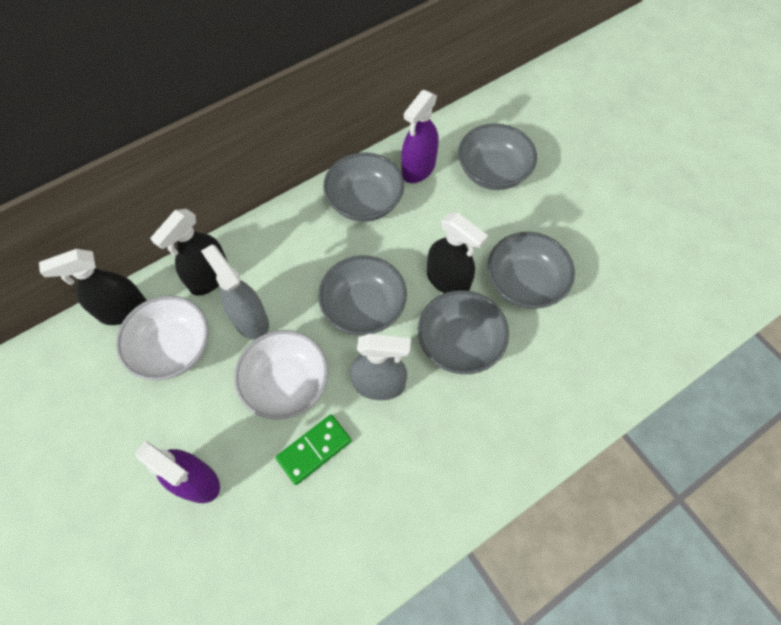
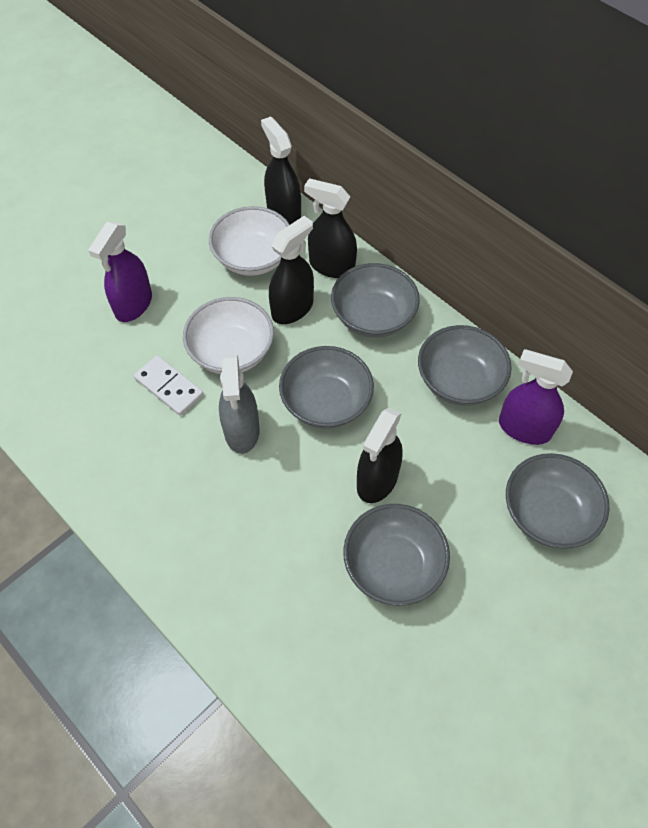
camera: 80 degrees right, 5 degrees down
(250, 320) = (292, 308): grey spray bottle -> black spray bottle
(314, 449) = (169, 387): green domino -> white domino
(459, 343) = (301, 501): grey bowl -> grey bowl (373, 317)

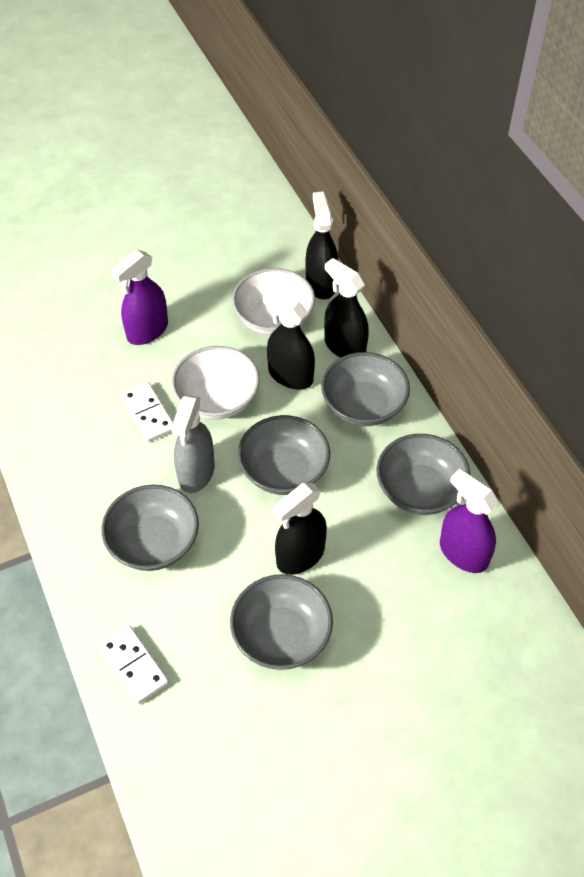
camera: 20 degrees right, 5 degrees down
(262, 648) = (133, 665): none -> white domino
(292, 308) = (290, 376): black spray bottle -> black spray bottle turned 120 degrees counterclockwise
(548, 513) = (449, 638): grey bowl -> grey bowl (153, 543)

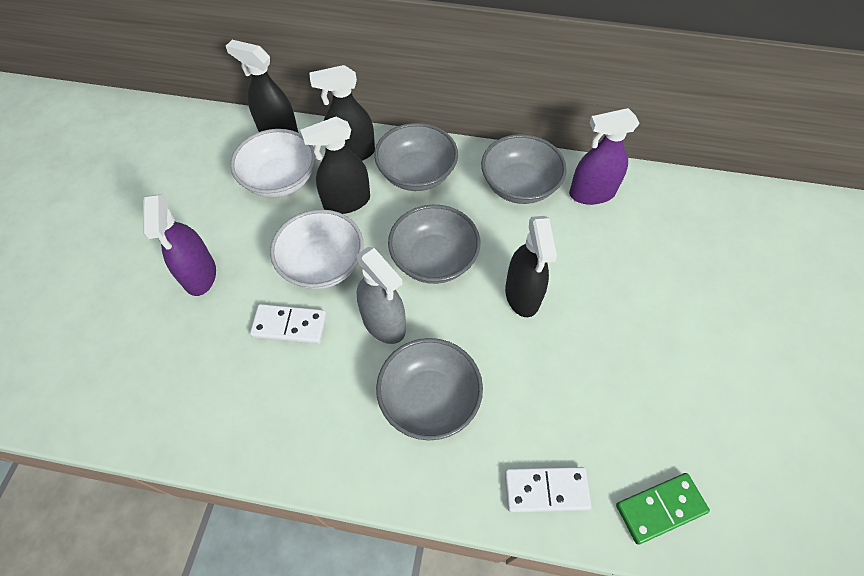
camera: 55 degrees left, 5 degrees up
(174, 759) = (660, 508): none -> green domino
(281, 636) = (588, 352): grey bowl -> none

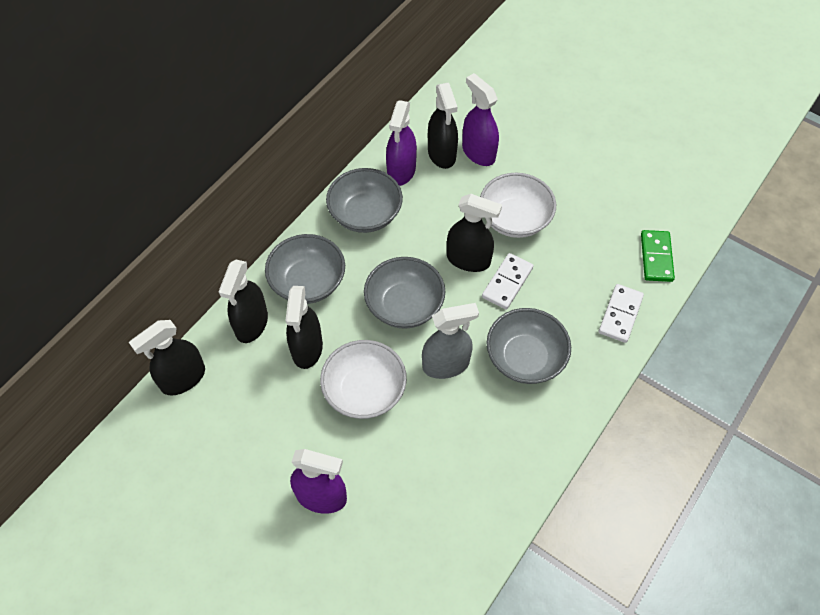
camera: 65 degrees left, 0 degrees up
(280, 180) = (247, 395): white bowl -> white bowl (514, 219)
(290, 325) = (413, 436): white domino -> white domino (507, 282)
(639, 219) = (442, 154): none -> black spray bottle
(667, 251) = (478, 153): none -> purple spray bottle

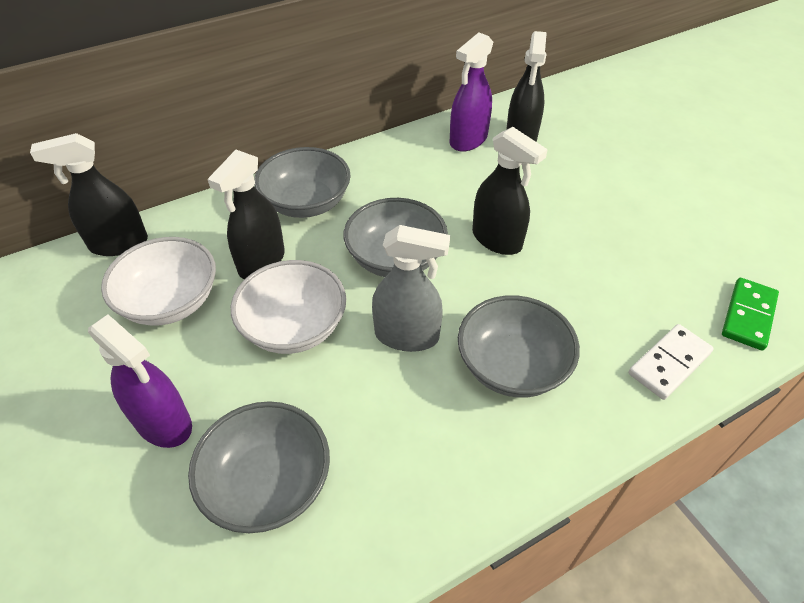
camera: 25 degrees right, 10 degrees down
(251, 324) = (223, 220): black spray bottle -> none
(365, 214) = (406, 164): grey bowl -> grey bowl (268, 483)
(478, 153) = (563, 148): purple spray bottle -> none
(507, 282) = (532, 277): white domino -> none
(514, 219) = (574, 218): white bowl -> white bowl (170, 301)

